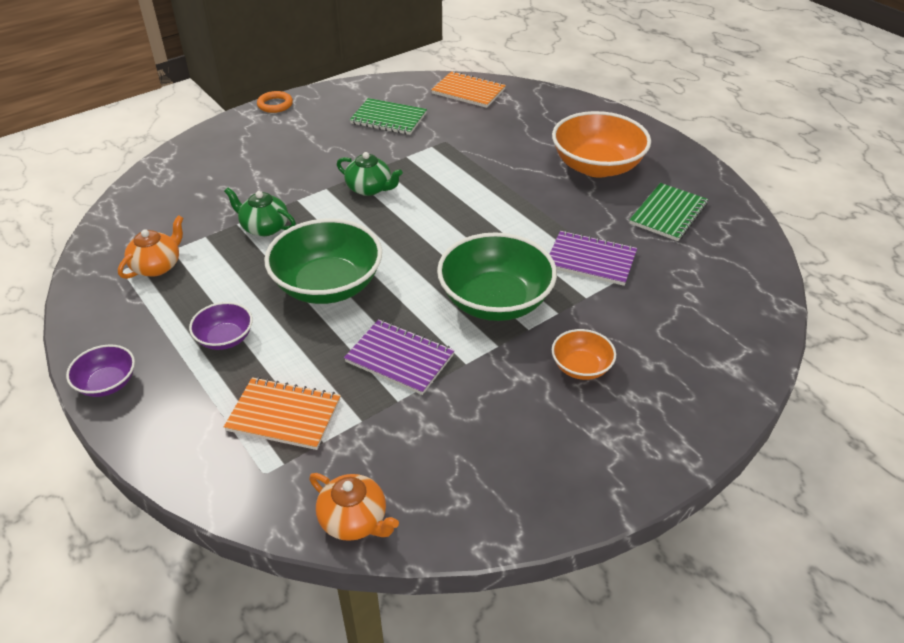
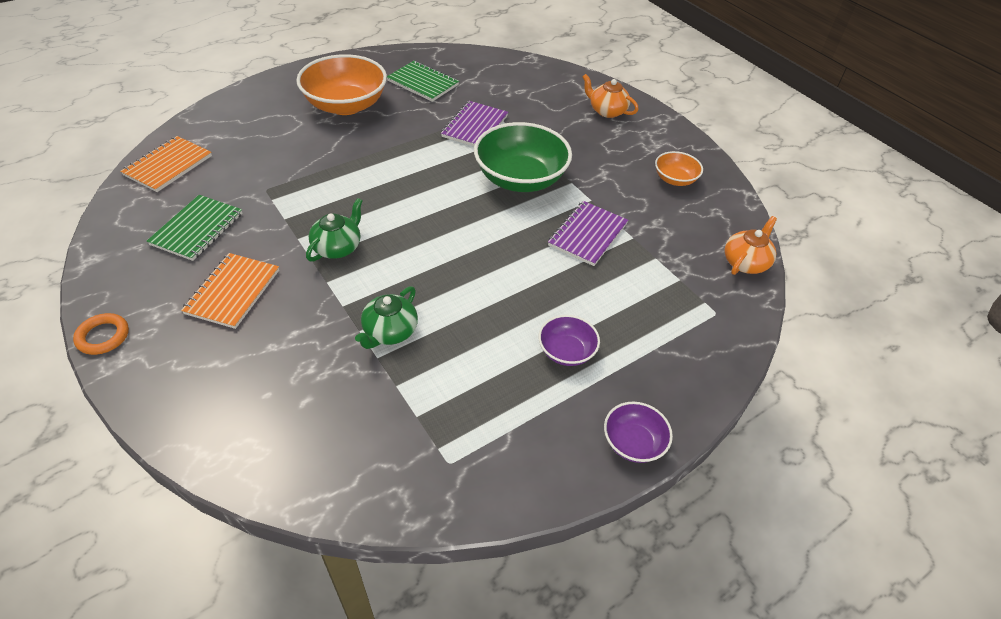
camera: 90 degrees left, 5 degrees up
(157, 266) = (446, 426): orange teapot -> orange teapot (607, 111)
(284, 415) = (656, 303): orange notebook -> orange notebook (232, 292)
(327, 285) = (493, 278): green bowl -> none
(581, 367) = (591, 147): orange bowl -> orange bowl (675, 179)

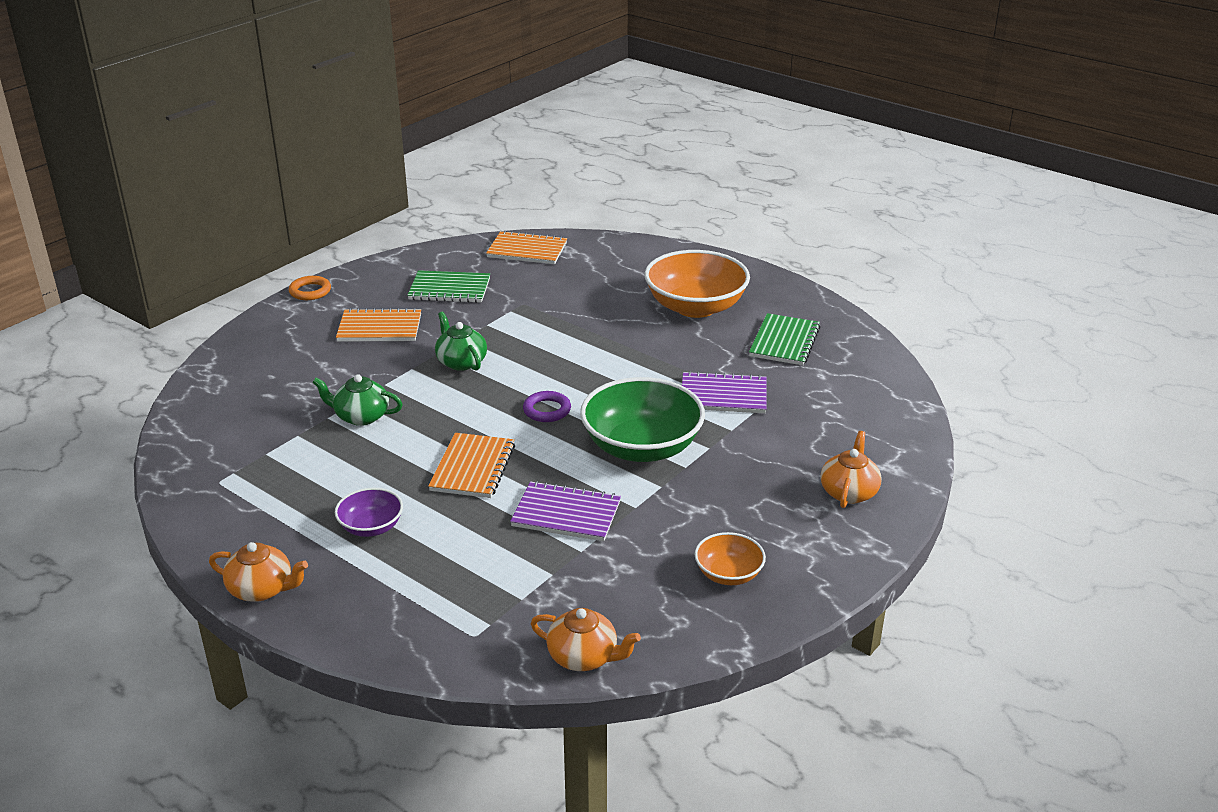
camera: 75 degrees right, 15 degrees down
(338, 247) = (461, 362): green teapot -> green teapot turned 135 degrees counterclockwise
(445, 213) = (547, 410): none -> purple ring
(507, 272) = (473, 468): none -> orange notebook
(633, 442) = (262, 589): purple bowl -> orange teapot

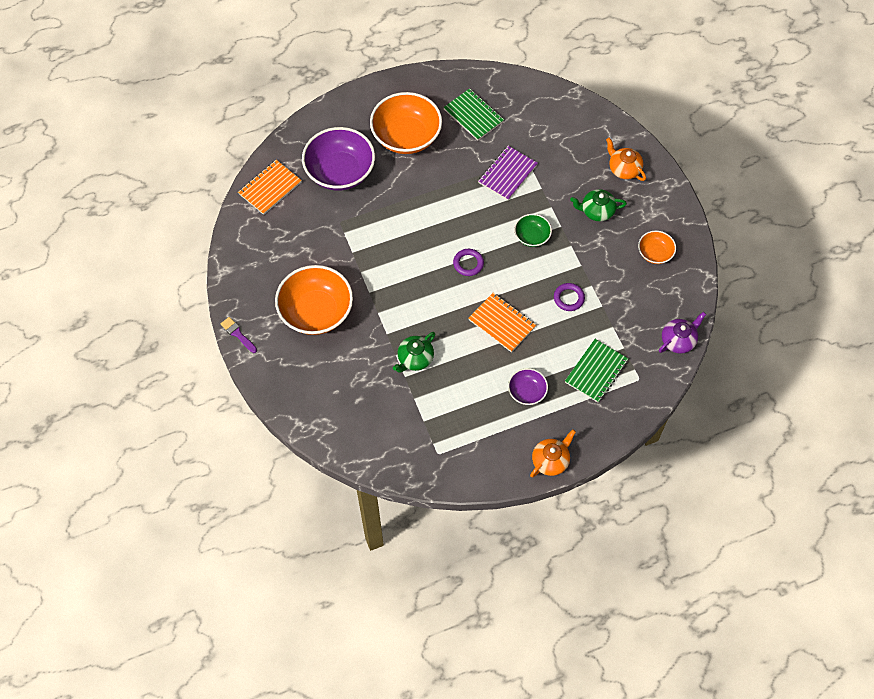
camera: 60 degrees left, 30 degrees up
(310, 291) = (238, 334): orange ring -> purple brush
(379, 328) = (316, 311): orange notebook -> orange bowl
(449, 289) = (292, 254): green notebook -> green notebook (596, 371)
(461, 362) = (387, 284): green teapot -> green teapot (596, 211)
(566, 514) = (569, 298): purple notebook -> purple ring
(584, 657) = (678, 340): orange teapot -> purple teapot
(595, 282) = (340, 172): none -> purple bowl
(641, 447) = (532, 236): green bowl -> green bowl, size x0.50

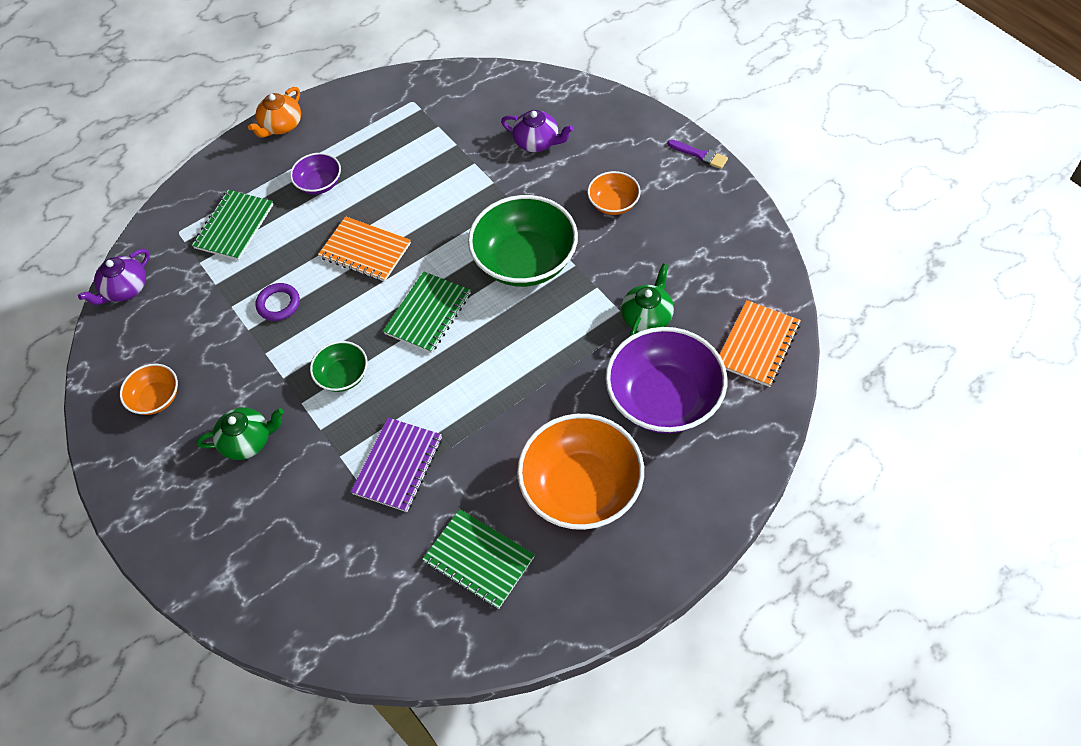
camera: 170 degrees right, 5 degrees down
(316, 311) = (613, 203): orange bowl -> orange bowl, size x0.50
(351, 381) = (537, 142): none -> purple teapot
(393, 284) = (525, 261): none -> green bowl
(415, 359) = (468, 184): green teapot -> green teapot (647, 317)
(468, 263) = (428, 314): purple ring -> green notebook
(624, 169) = (207, 526): orange teapot -> none

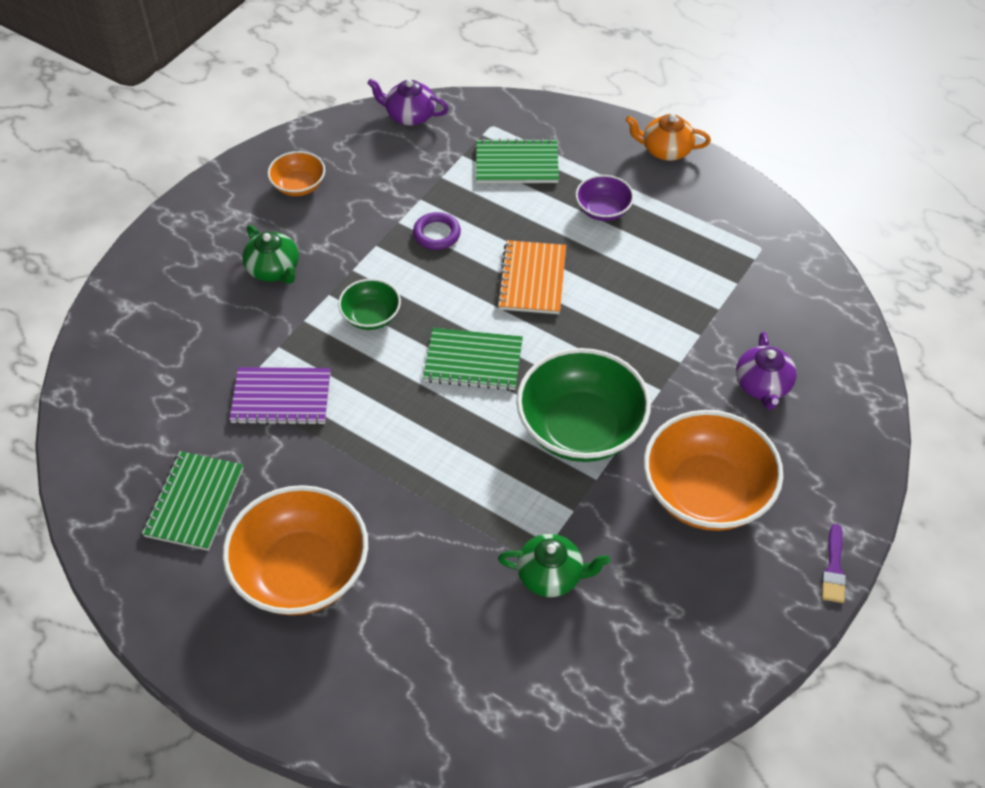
camera: 65 degrees right, 5 degrees down
(613, 203) = (706, 492): orange bowl -> orange bowl, size x1.98
(664, 398) = (442, 624): purple bowl -> none
(757, 345) = (556, 711): orange notebook -> none

